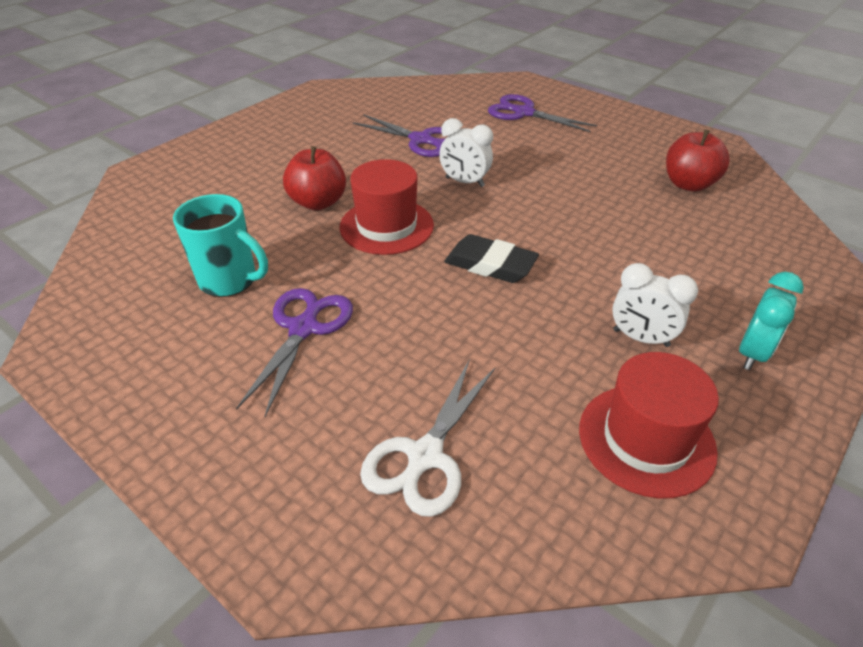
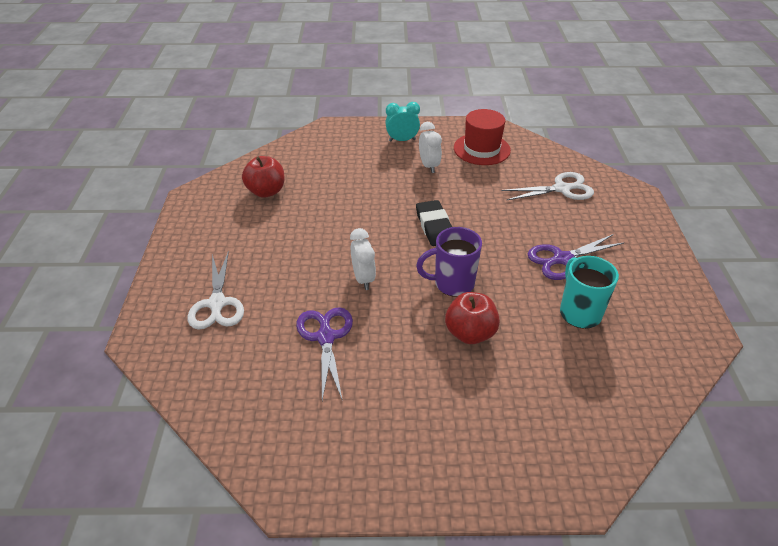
camera: 130 degrees left, 0 degrees up
(386, 226) = (452, 284): red hat -> purple mug
(523, 113) = (217, 304): purple scissors -> white scissors

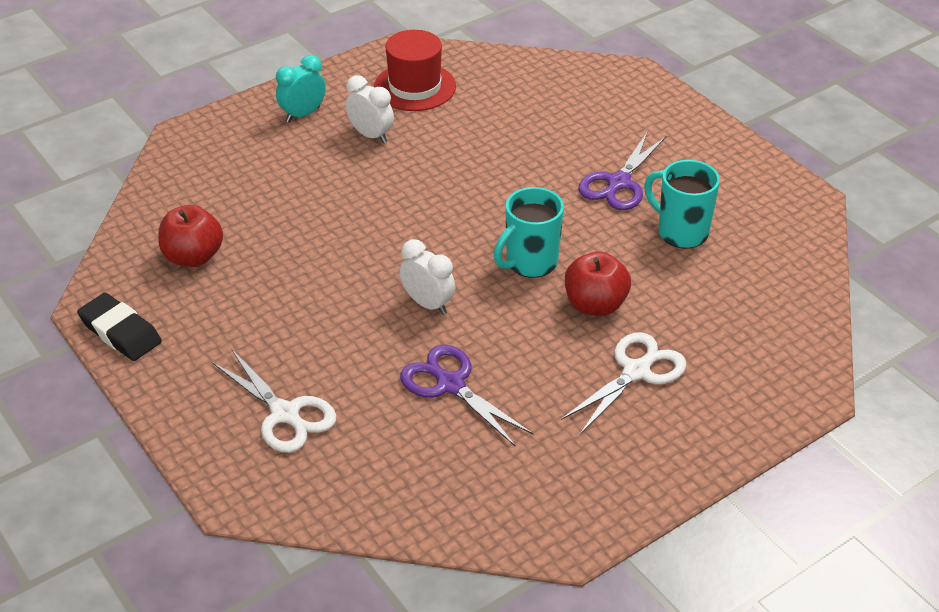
camera: 35 degrees left, 0 degrees up
(434, 226) = (450, 207): black eraser -> black eraser (120, 332)
(452, 284) = (530, 263): purple mug -> turquoise mug
(562, 189) = (551, 100): white scissors -> white scissors (637, 371)

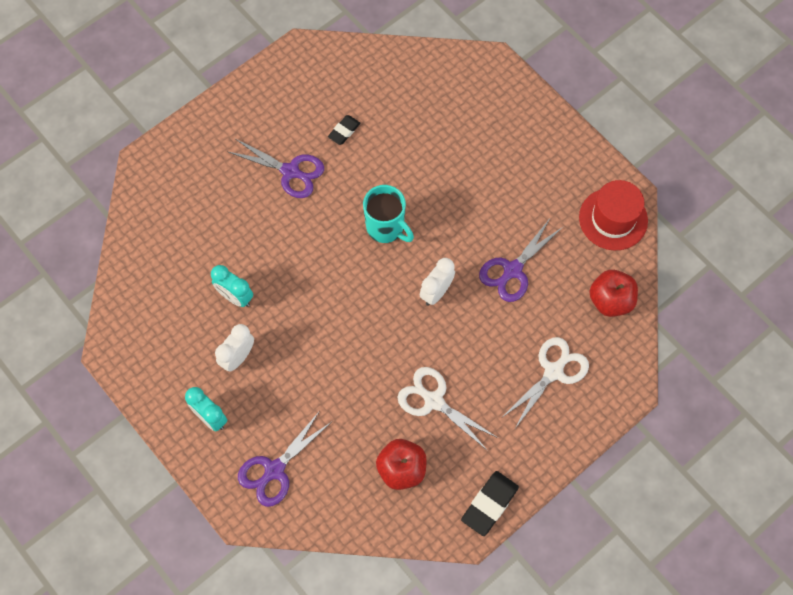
camera: 95 degrees left, 25 degrees up
(226, 157) = (274, 470): none -> purple scissors
(415, 87) = (167, 330): red hat -> red hat (613, 219)
(448, 135) = (235, 297): none -> turquoise clock
(595, 305) = (426, 185): red apple -> red apple (610, 300)
(637, 371) = (486, 159): white scissors -> white scissors (433, 400)
(681, 232) = (344, 131): turquoise mug -> black eraser

